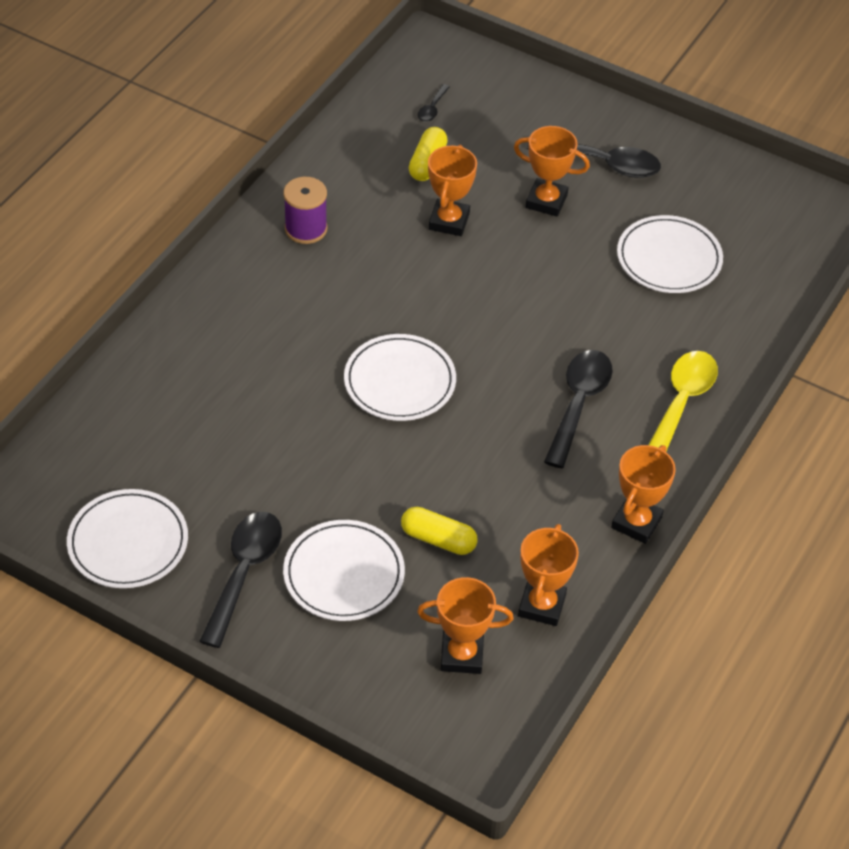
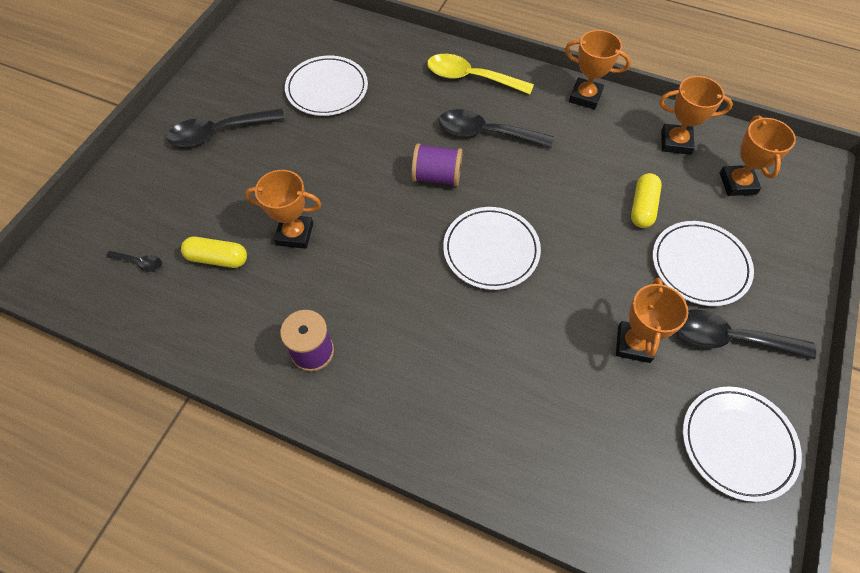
camera: 95 degrees left, 10 degrees up
(513, 347) = (437, 176): none -> purple spool
(546, 201) = (266, 167): orange trophy -> orange trophy (634, 344)
(603, 163) = (219, 133): black spoon -> black spoon turned 120 degrees counterclockwise

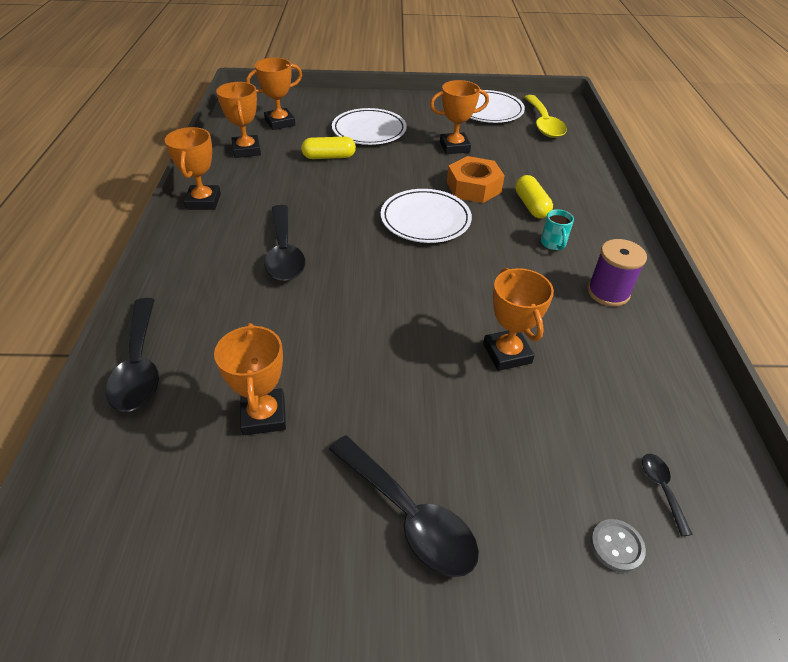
camera: 115 degrees left, 15 degrees down
(132, 216) = (616, 546): none -> grey button
(217, 258) = (588, 408): yellow capsule -> yellow capsule (531, 206)
(327, 89) = (264, 415): white plate -> orange trophy
(402, 346) = (553, 244): none -> turquoise mug
(437, 176) = (362, 271): purple spool -> none
(471, 78) = (197, 283): yellow spoon -> yellow spoon (543, 124)
(534, 322) = (473, 187): none -> orange nut
(728, 338) = (420, 117): black spoon -> black spoon (139, 365)

